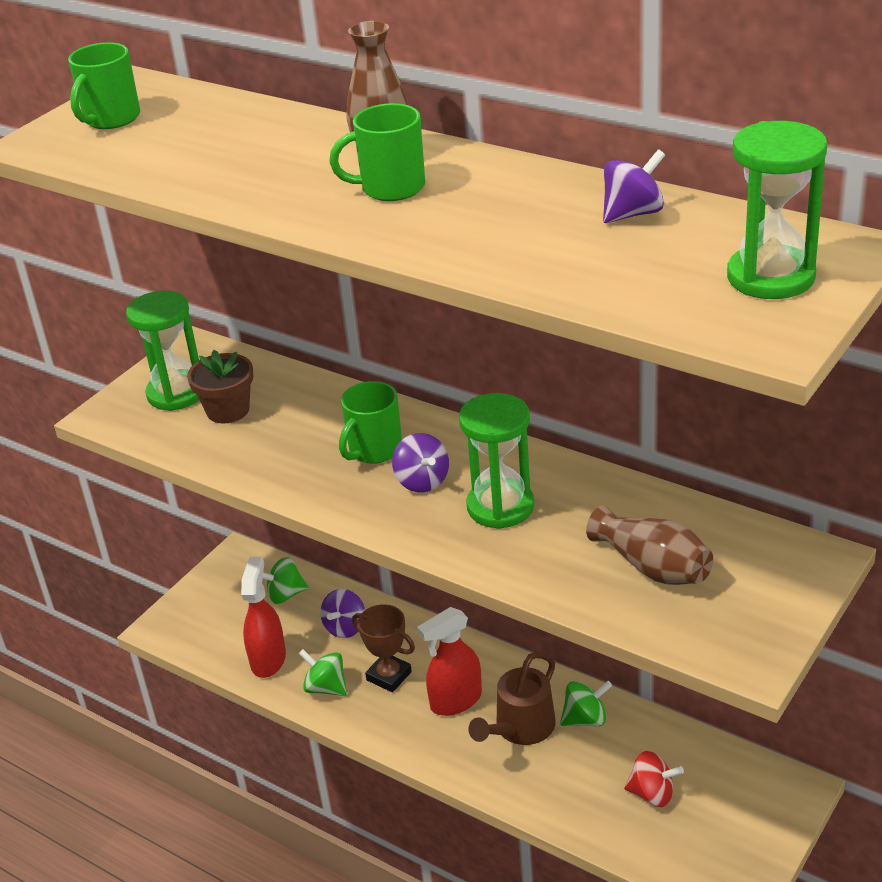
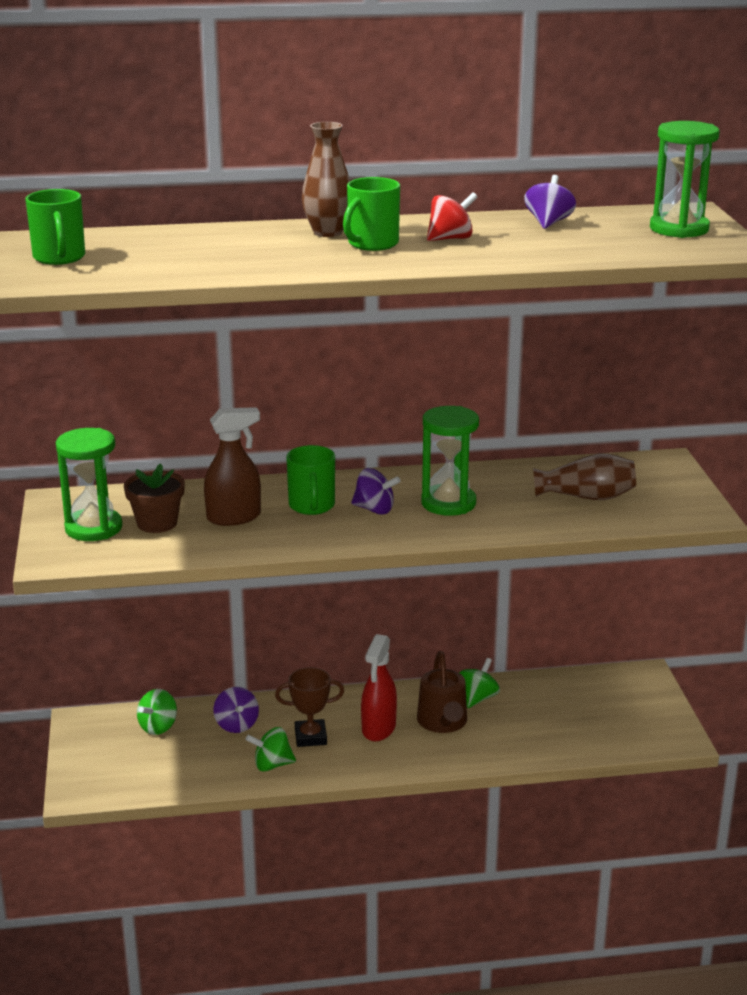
camera: 45 degrees left, 10 degrees down
(268, 659) = (201, 770): red spray bottle -> none
(294, 433) = (234, 517): none -> brown spray bottle
(652, 794) = (570, 716): red spinning top -> red spinning top (450, 239)

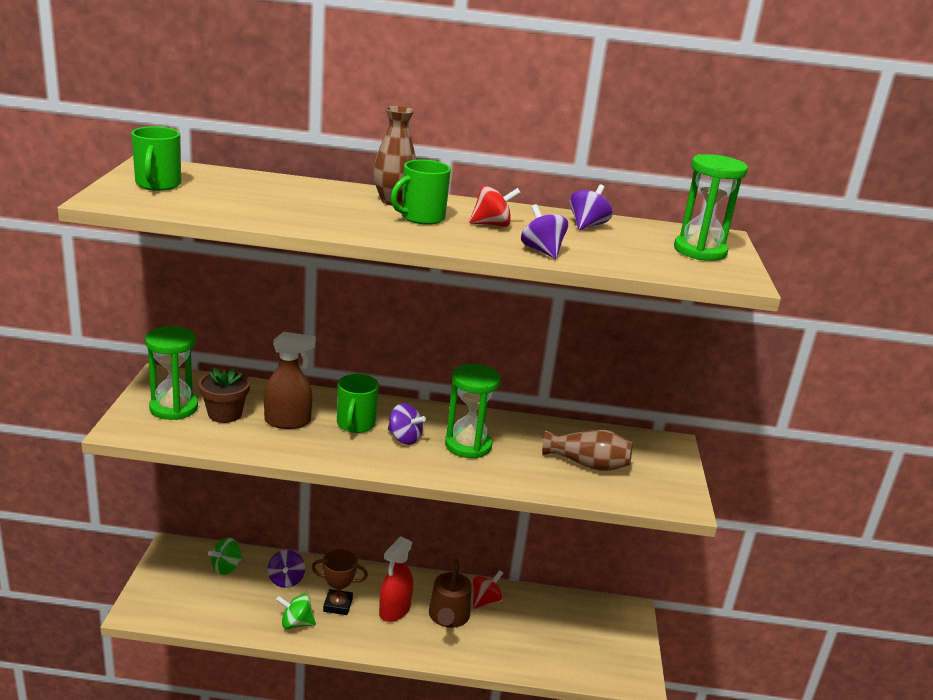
camera: 10 degrees right, 0 degrees up
(478, 698) = (485, 601): green spinning top -> red spinning top
(521, 255) = (542, 251): none -> purple spinning top

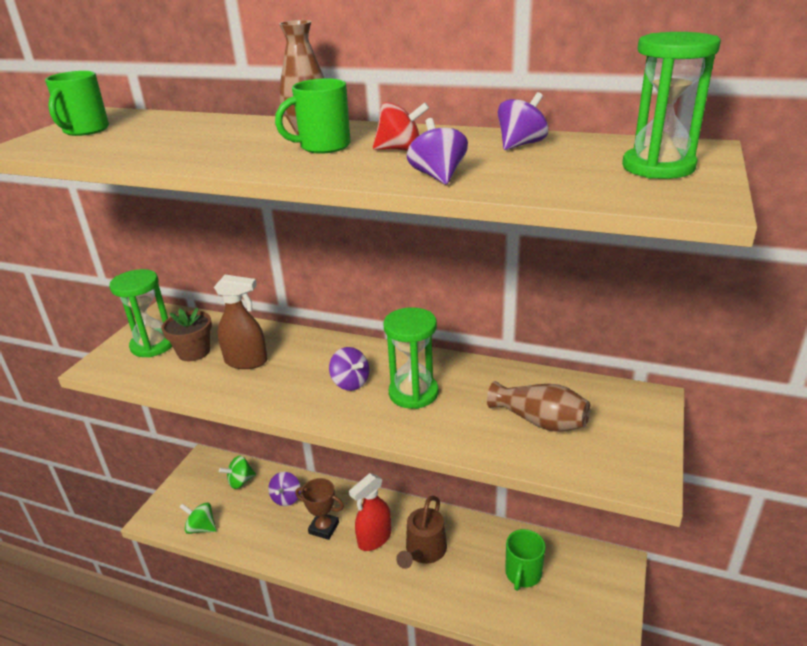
camera: 20 degrees right, 5 degrees up
(296, 623) = (280, 544): green spinning top -> green spinning top (201, 528)
(355, 424) = (309, 366): green mug -> green mug (523, 574)
(485, 601) = (466, 537): red spinning top -> none

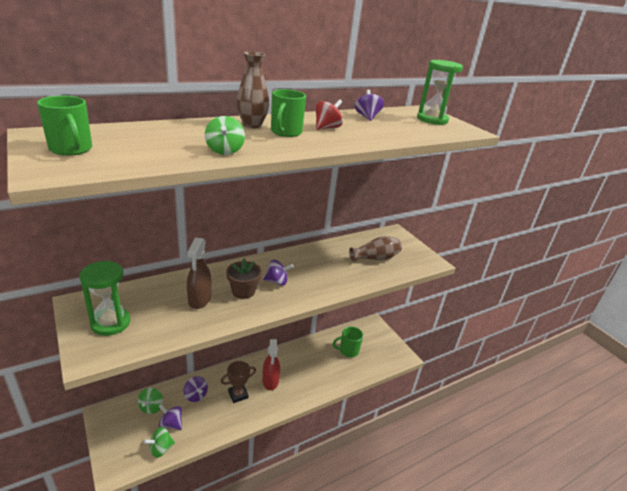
camera: 55 degrees left, 0 degrees up
(194, 155) = (225, 151): none -> green spinning top
(194, 352) = (152, 312): brown flower pot -> brown flower pot (243, 291)
(246, 361) = (199, 299): brown spray bottle -> brown spray bottle turned 135 degrees clockwise
(413, 393) = (313, 271): green hourglass -> none
(424, 551) = (299, 370): brown watering can -> none
(438, 176) = (376, 138): purple spinning top -> purple spinning top (171, 424)
(523, 574) = (348, 350): green mug -> green mug turned 105 degrees clockwise

